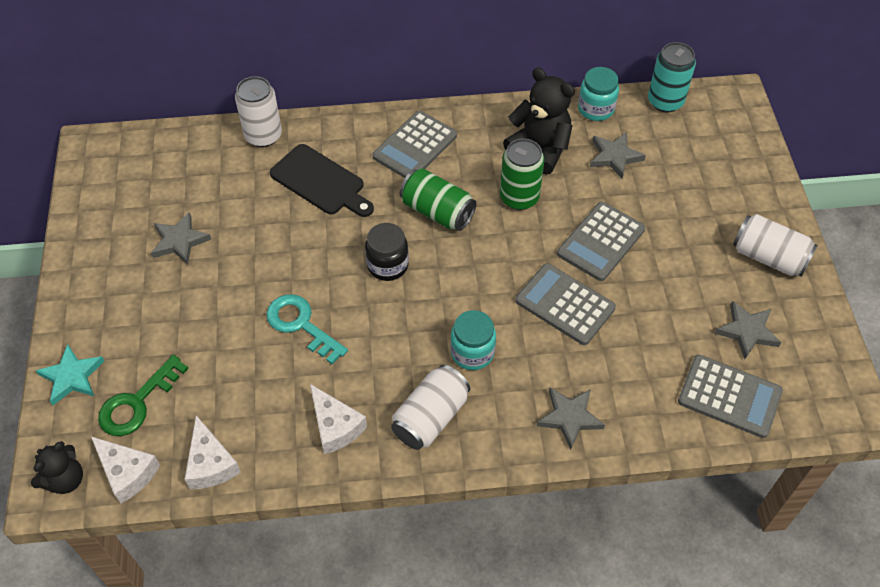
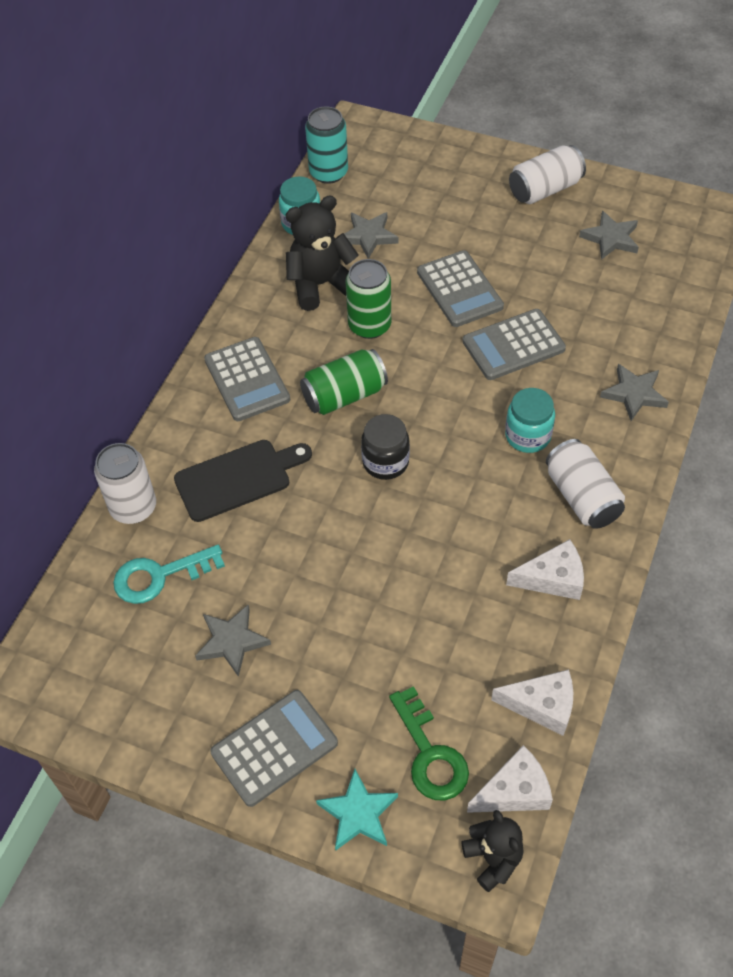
camera: 60 degrees left, 0 degrees up
(301, 325) = (415, 564): turquoise key -> turquoise key (160, 576)
(729, 396) = (667, 279): grey calculator -> grey calculator (274, 747)

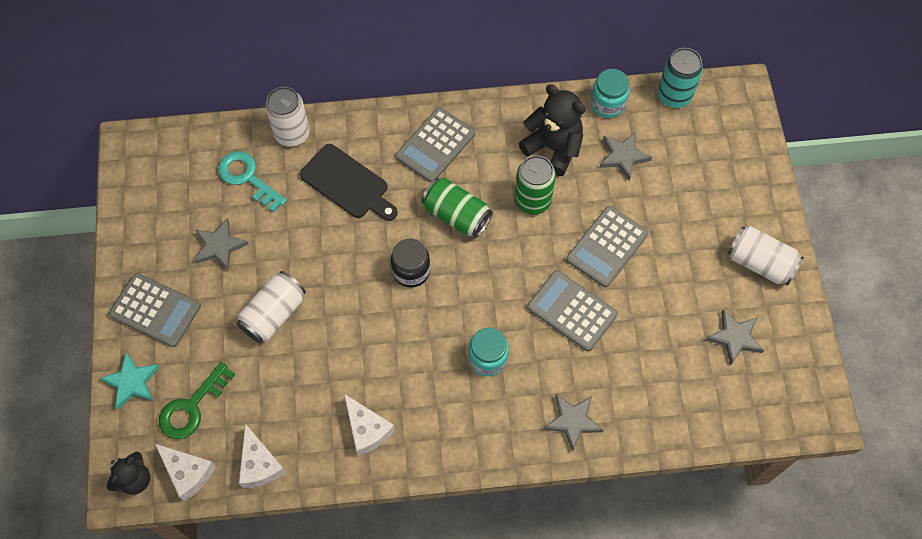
camera: 60 degrees right, 10 degrees up
(582, 497) = (450, 421): white can -> white can (274, 314)

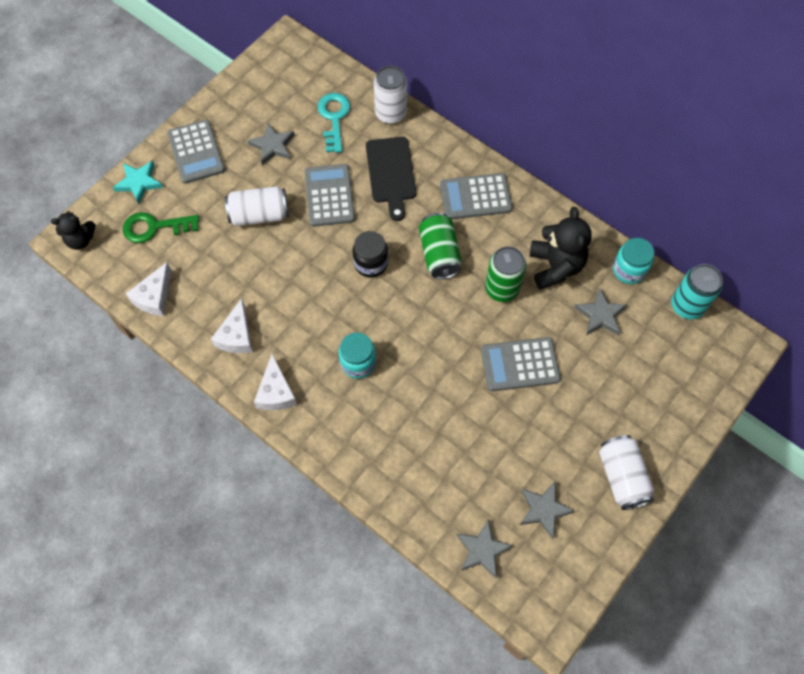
camera: 45 degrees right, 0 degrees up
(188, 472) = (111, 263): white cheese -> white cheese (276, 392)
(571, 311) = (447, 384): grey calculator -> grey calculator (329, 196)
(573, 421) = (368, 455): grey star -> grey star (482, 550)

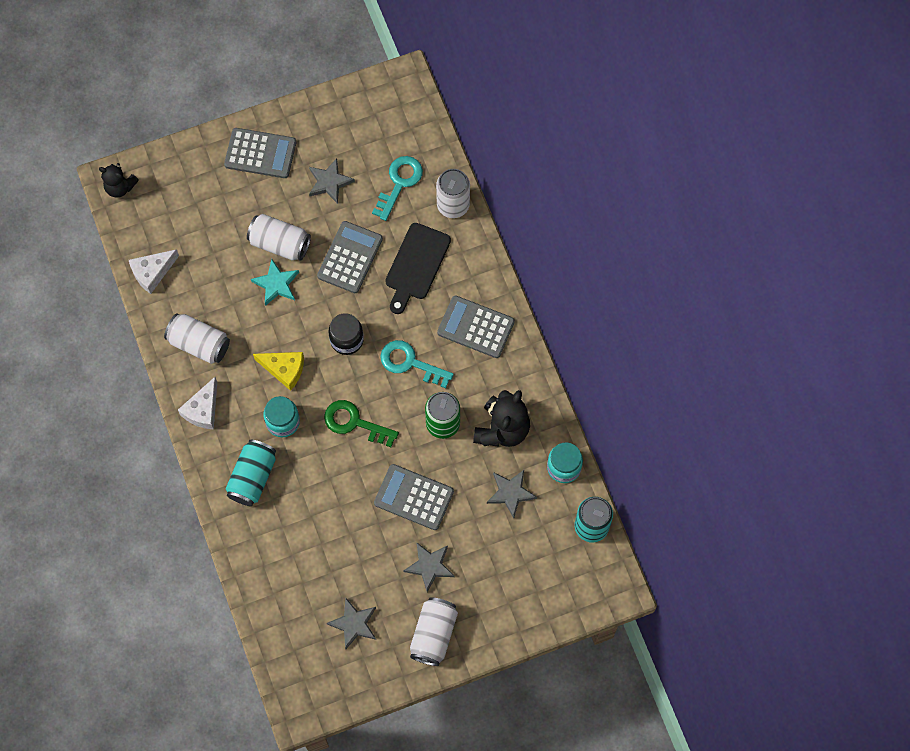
camera: 30 degrees right, 5 degrees up
(139, 182) = (196, 158): turquoise star -> turquoise star (276, 284)
(154, 227) = (186, 208): green key -> green key (354, 423)
(196, 152) = (260, 153): grey calculator -> grey calculator turned 90 degrees counterclockwise
(237, 336) = (199, 344): white cheese -> white can
(330, 317) = (284, 369): none -> yellow cheese
(361, 427) = (252, 477): none -> turquoise can
(439, 254) = (410, 363): green can -> turquoise key
(482, 550) = (286, 626): grey star -> grey star (430, 566)

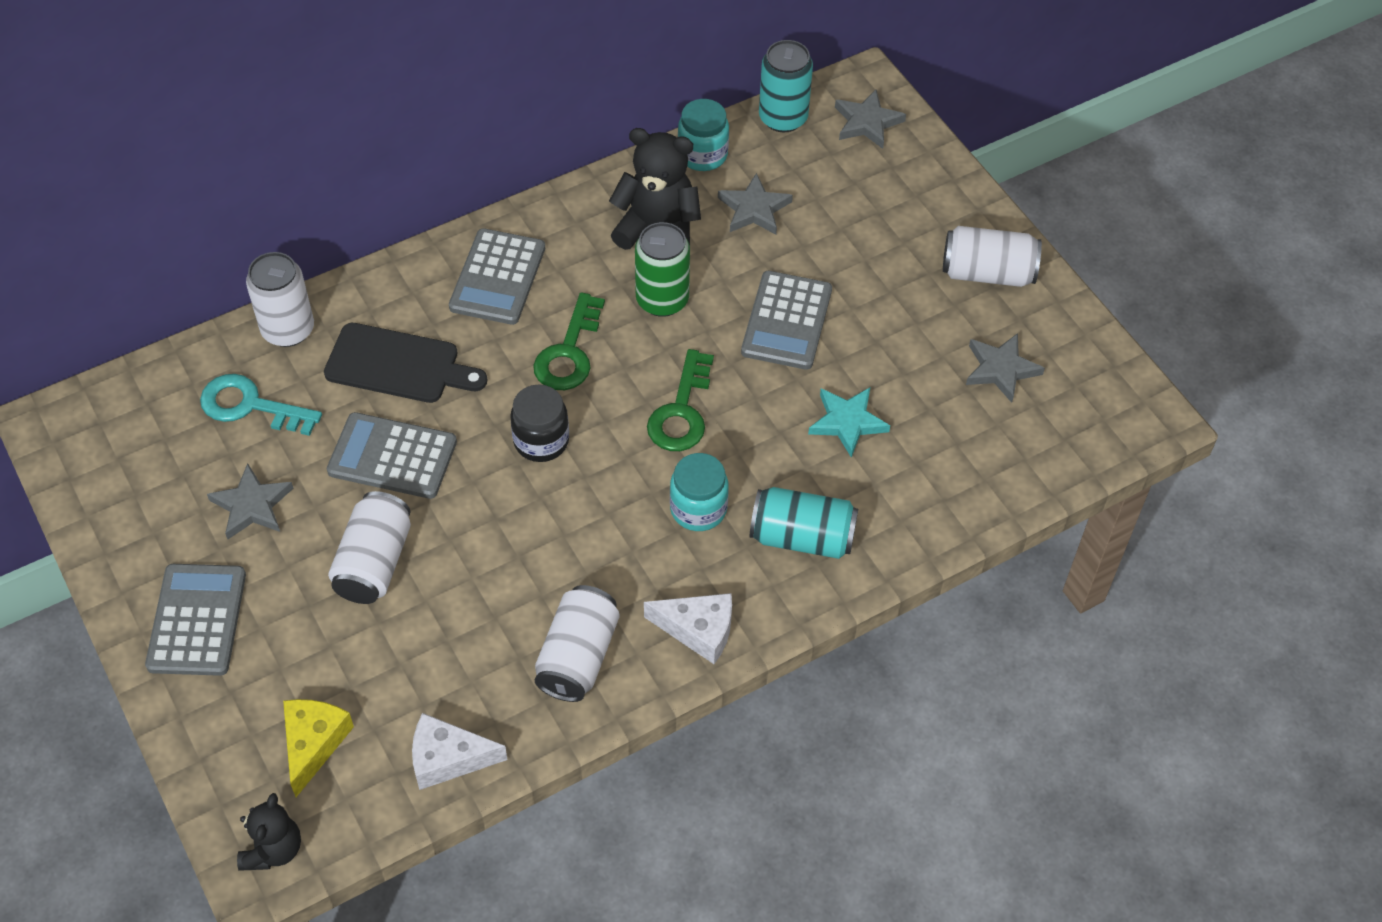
camera: 100 degrees left, 15 degrees down
(152, 272) = (448, 758): white cheese -> white cheese turned 135 degrees clockwise
(276, 284) = (451, 556): turquoise star -> turquoise star (847, 422)
(284, 369) = (606, 521): yellow cheese -> yellow cheese (313, 743)
(410, 363) = (569, 352): turquoise key -> green key
(430, 566) = (888, 289): grey star -> grey star (867, 122)

